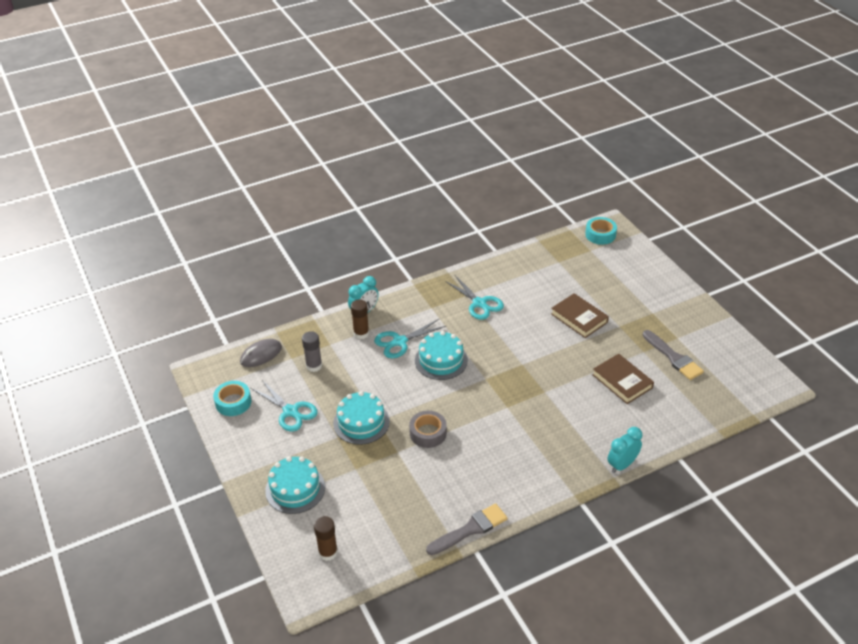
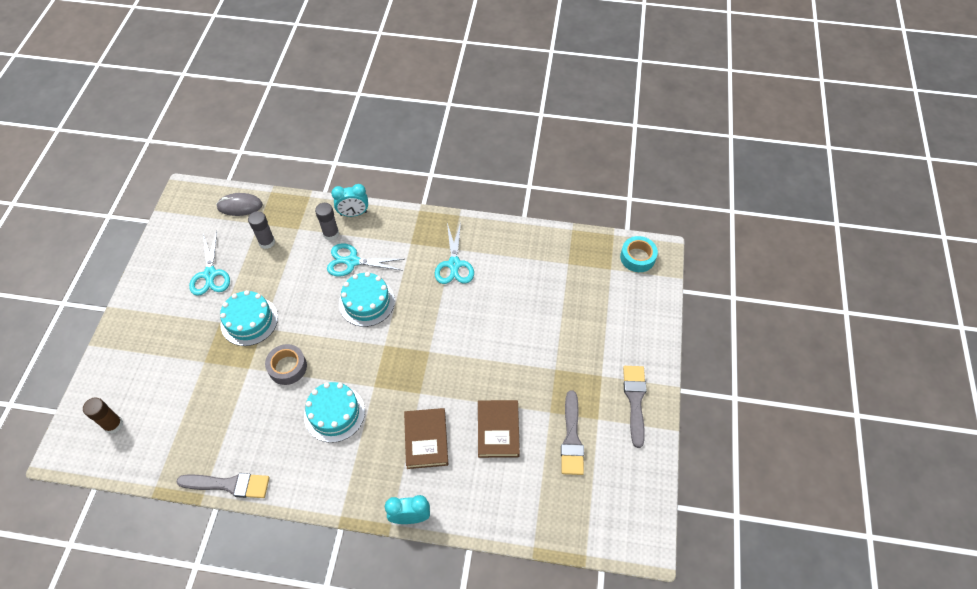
camera: 35 degrees right, 15 degrees up
(233, 402) = (180, 238): turquoise tape -> none
(295, 489) = (146, 349): turquoise cake -> turquoise cake (334, 413)
(361, 333) = (331, 233): brown glue stick -> grey glue stick
(579, 318) = (526, 336): brown book -> brown book (426, 440)
(688, 314) = (635, 400): none -> grey brush

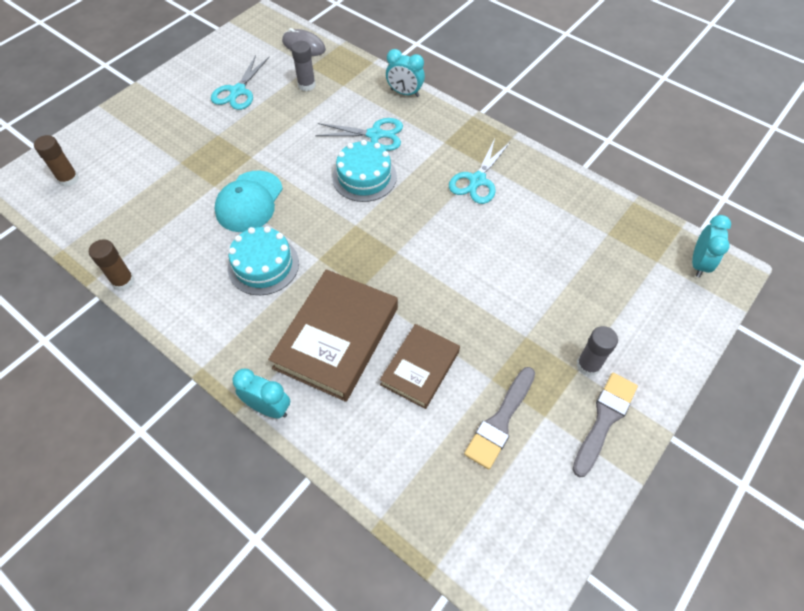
camera: 30 degrees right, 0 degrees up
(229, 485) = (123, 281): grey brush -> brown glue stick
(249, 321) = (244, 145): turquoise cake -> none
(287, 367) = (249, 201): grey tape -> turquoise cap
(331, 233) = (371, 102): grey glue stick -> grey glue stick (588, 365)
(352, 261) = (375, 134): turquoise scissors -> turquoise scissors turned 150 degrees clockwise
(426, 440) = (337, 338): brown book -> brown book, size x1.64
(637, 257) = (698, 263): turquoise tape -> turquoise clock

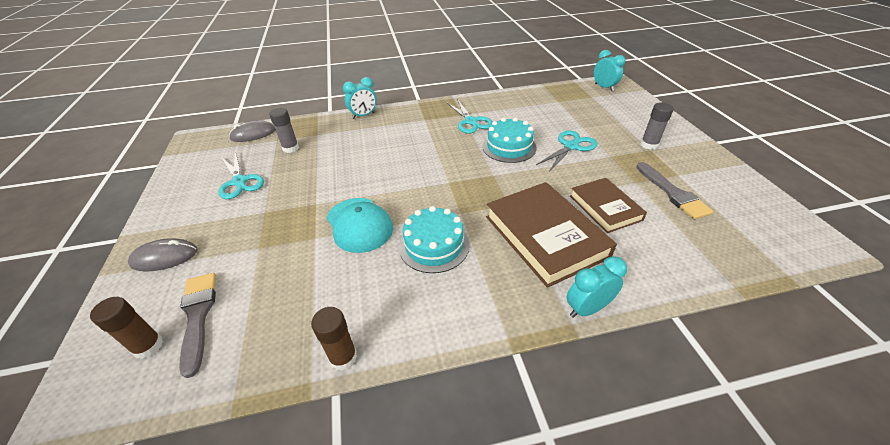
camera: 50 degrees left, 15 degrees down
(135, 122) = (165, 257): none -> grey mouse
(364, 177) = (411, 160): turquoise cake -> turquoise cake (509, 147)
(375, 134) = (380, 140): turquoise scissors -> turquoise scissors (571, 146)
(604, 419) = (692, 156): grey brush -> grey brush (198, 316)

